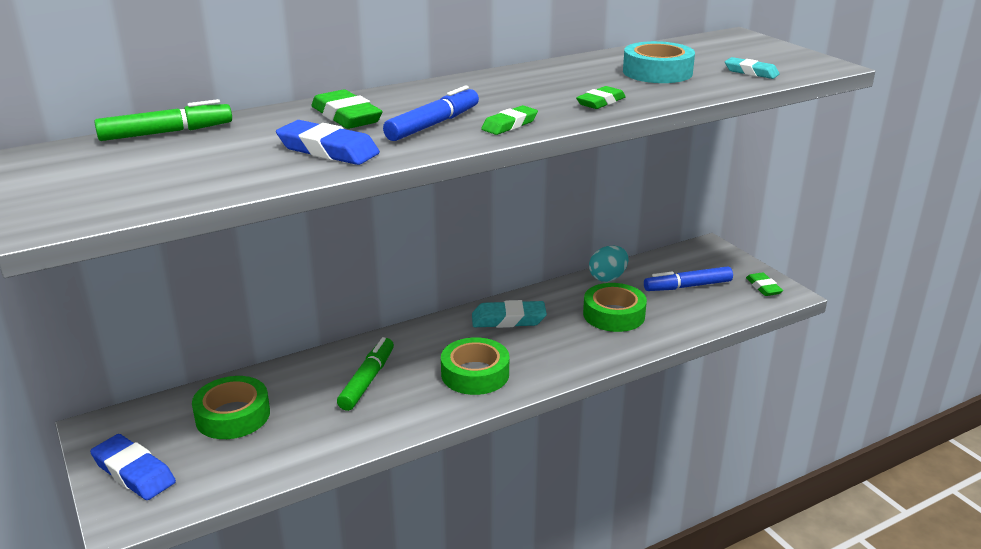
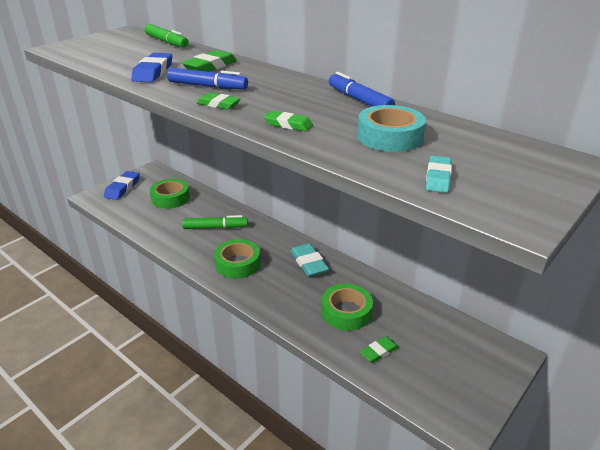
camera: 70 degrees right, 5 degrees up
(608, 278) = (401, 299): turquoise egg -> none
(687, 286) = (422, 349): blue marker -> blue marker (359, 100)
(763, 287) = (461, 405): green eraser -> green eraser (379, 351)

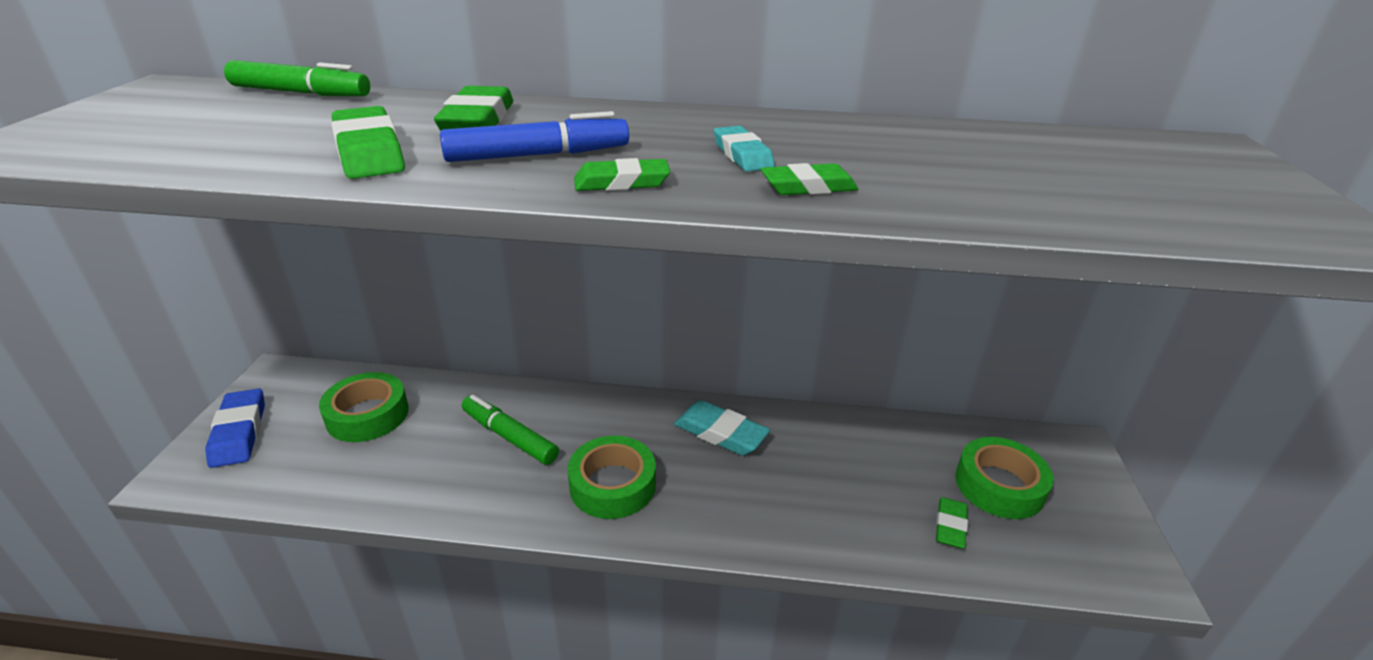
camera: 35 degrees left, 0 degrees up
(153, 72) = (369, 152): blue eraser -> green eraser
(215, 227) = (509, 437): green marker -> green marker turned 105 degrees counterclockwise
(346, 312) = (849, 487): green tape -> green tape (999, 485)
(359, 100) = (829, 125): blue marker -> none
(390, 137) = (978, 167): turquoise tape -> none
(438, 178) = (1156, 208): turquoise eraser -> turquoise eraser (742, 155)

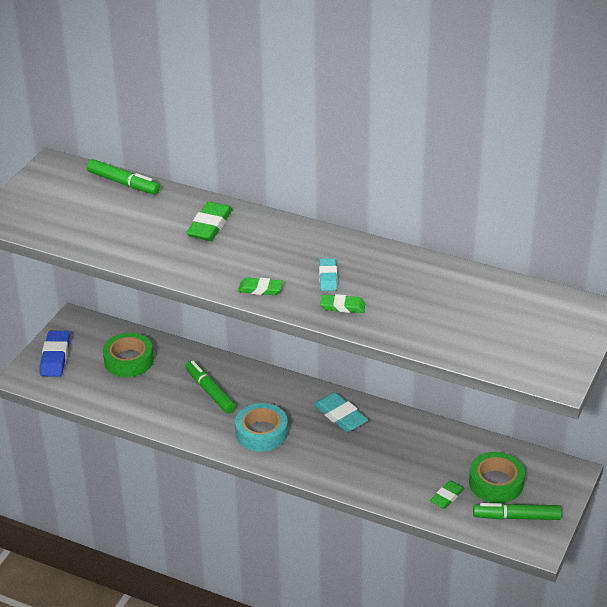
camera: 20 degrees right, 5 degrees up
(369, 152) = (154, 247): green eraser -> none
(538, 155) = (230, 262): blue marker -> none
(612, 485) = (261, 433): green tape -> turquoise tape
(1072, 535) = (516, 517): none -> green marker

